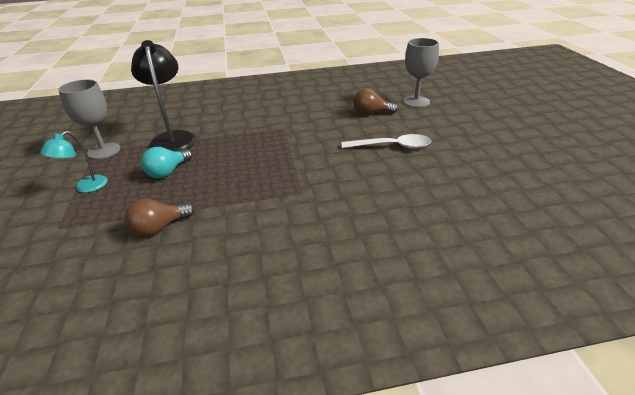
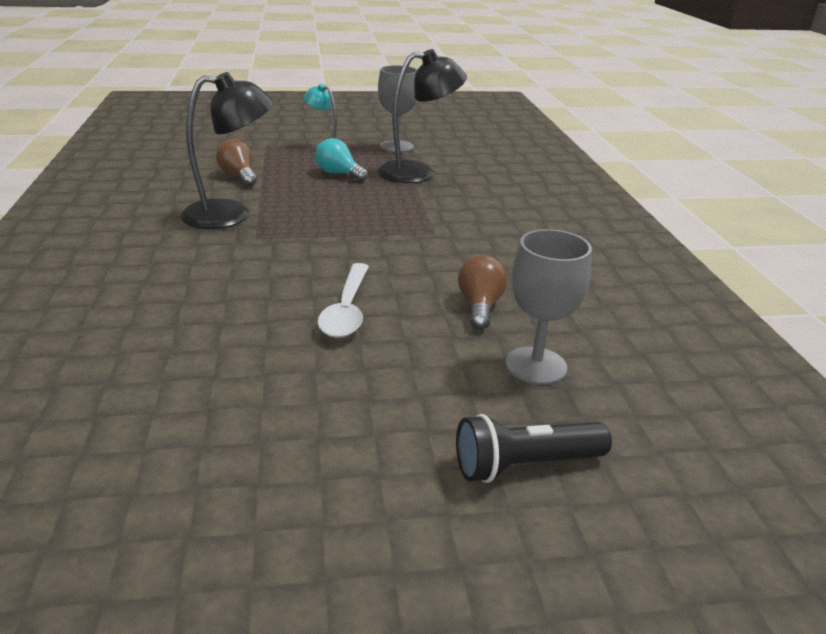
camera: 90 degrees right, 5 degrees down
(258, 213) = (231, 214): none -> black lamp
(481, 104) = (524, 465): none -> black flashlight

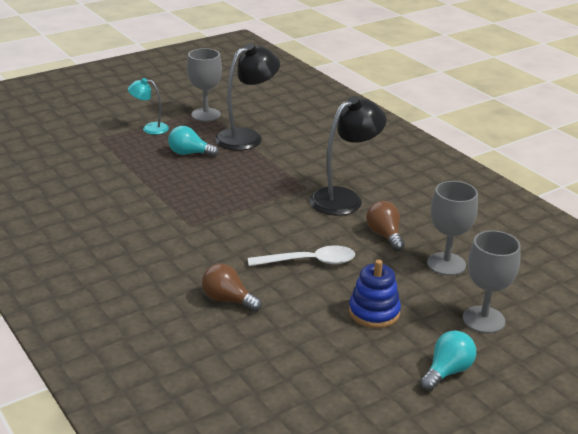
camera: 25 degrees left, 0 degrees up
(231, 214) = (150, 212): black lamp -> black lamp (344, 198)
(239, 176) = (114, 175): brown light bulb -> brown light bulb (228, 300)
(347, 310) = (309, 262): white spoon -> white spoon turned 75 degrees counterclockwise
(364, 398) = (374, 312): none -> blue stacking toy
(386, 530) = (447, 371): none -> turquoise light bulb
(524, 465) = (483, 319): black flashlight -> grey goblet

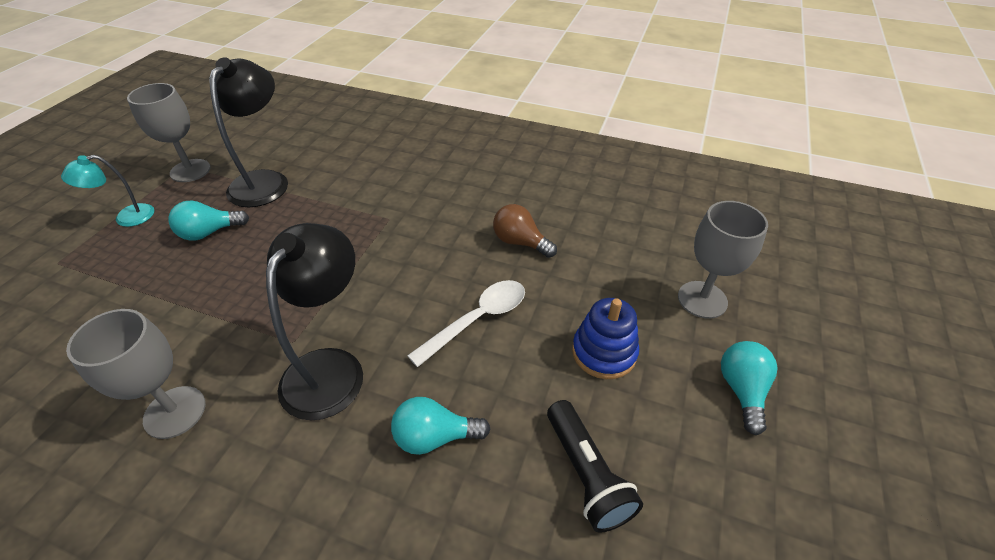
camera: 35 degrees left, 15 degrees up
(228, 300) = (435, 437): brown light bulb -> turquoise light bulb
(296, 354) = (586, 474): none -> black flashlight
(344, 198) = (439, 214): black lamp -> black lamp (330, 367)
(446, 264) = (606, 248): grey goblet -> grey goblet (175, 412)

